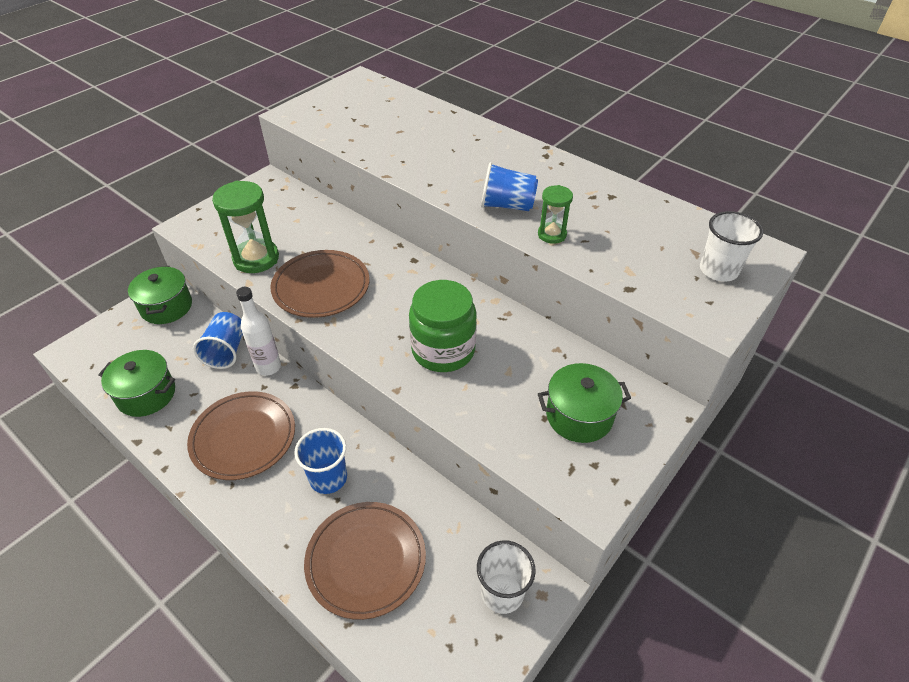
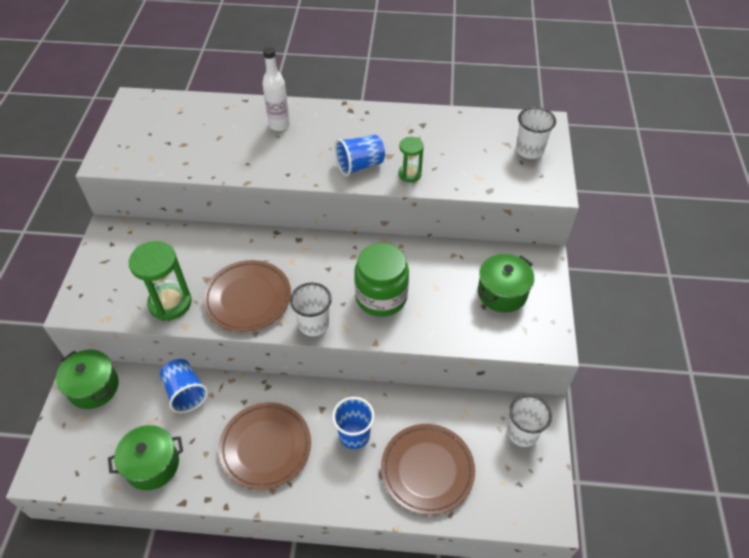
camera: 35 degrees left, 5 degrees up
(268, 367) = (233, 385): white bottle -> white bottle (279, 125)
(356, 340) = (314, 324): none -> white cup

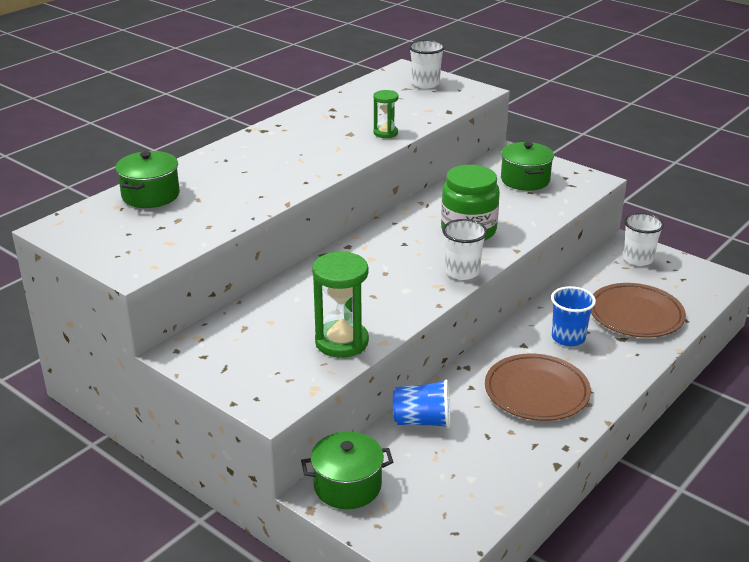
camera: 55 degrees left, 20 degrees down
(152, 465) = (493, 472): green pot -> green pot (150, 195)
(248, 298) = (390, 296): brown plate -> none
(279, 125) = (230, 166): white bottle -> none
(359, 165) = (343, 149): blue cup -> none

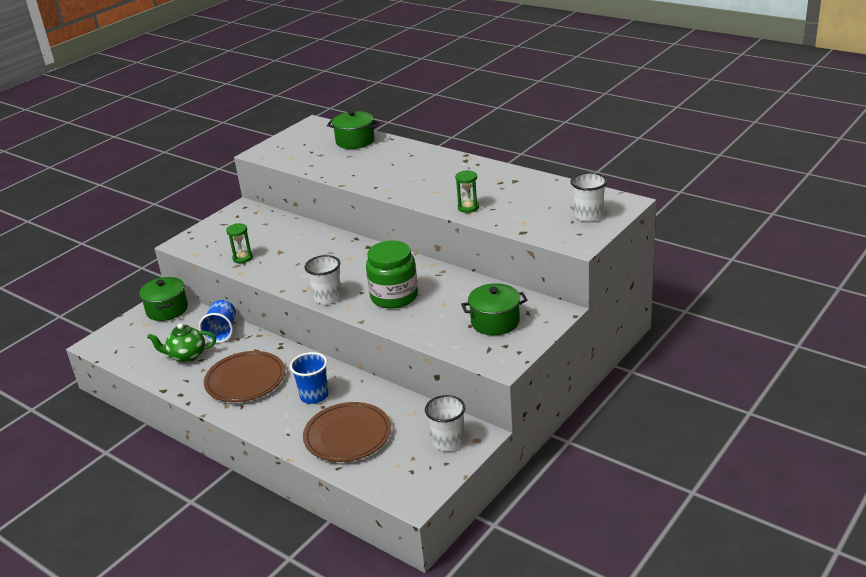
camera: 90 degrees right, 0 degrees up
(341, 342) = (242, 258): green hourglass -> green hourglass, size x0.57
(477, 450) = (186, 356): none -> green teapot

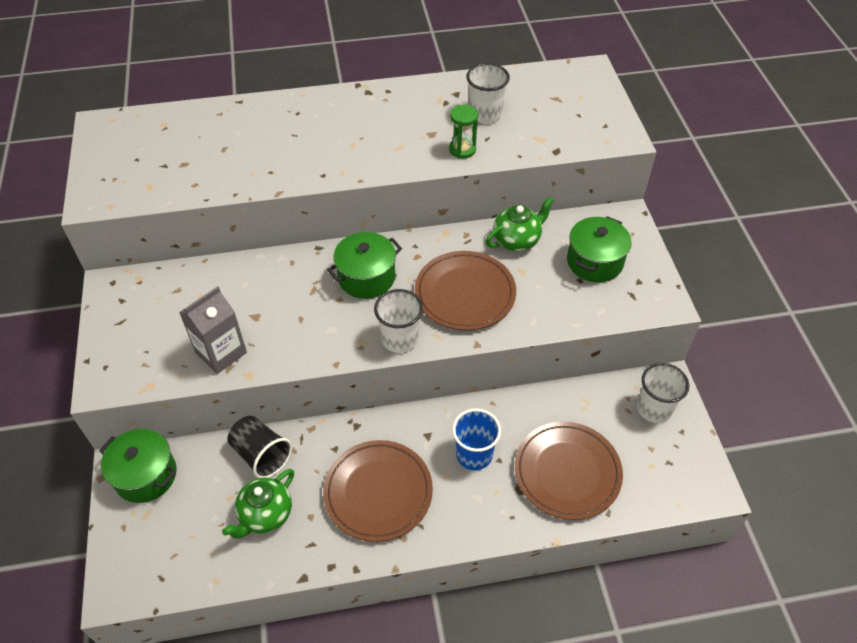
camera: 50 degrees left, 20 degrees up
(222, 332) = (261, 455): blue cup -> black cup
(242, 258) = (221, 352): green hourglass -> grey carton
(355, 141) = (199, 125): green pot -> green pot (366, 277)
(394, 296) = (465, 293): green jar -> brown plate
(467, 288) = (517, 240): none -> green teapot
(588, 216) = (582, 101): white cup -> white cup (485, 114)

